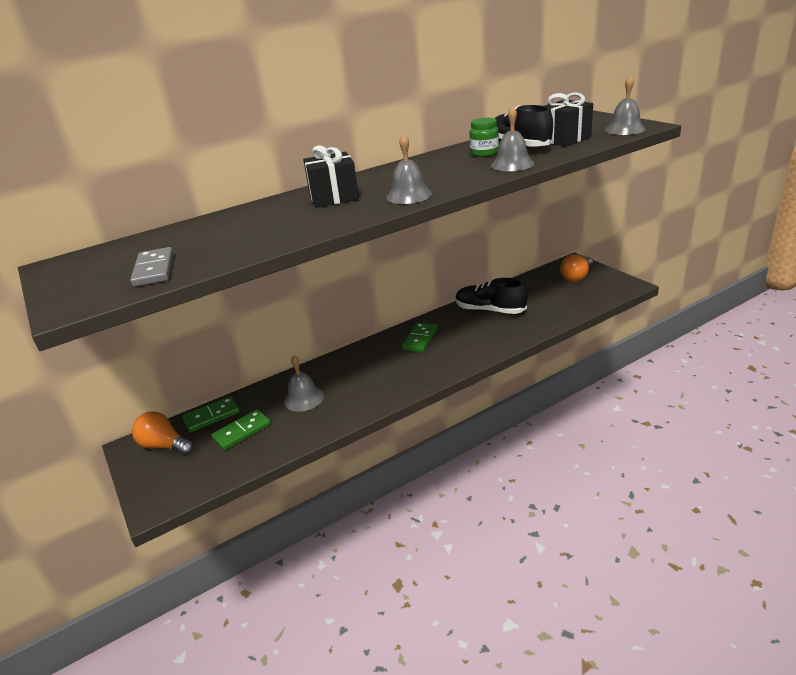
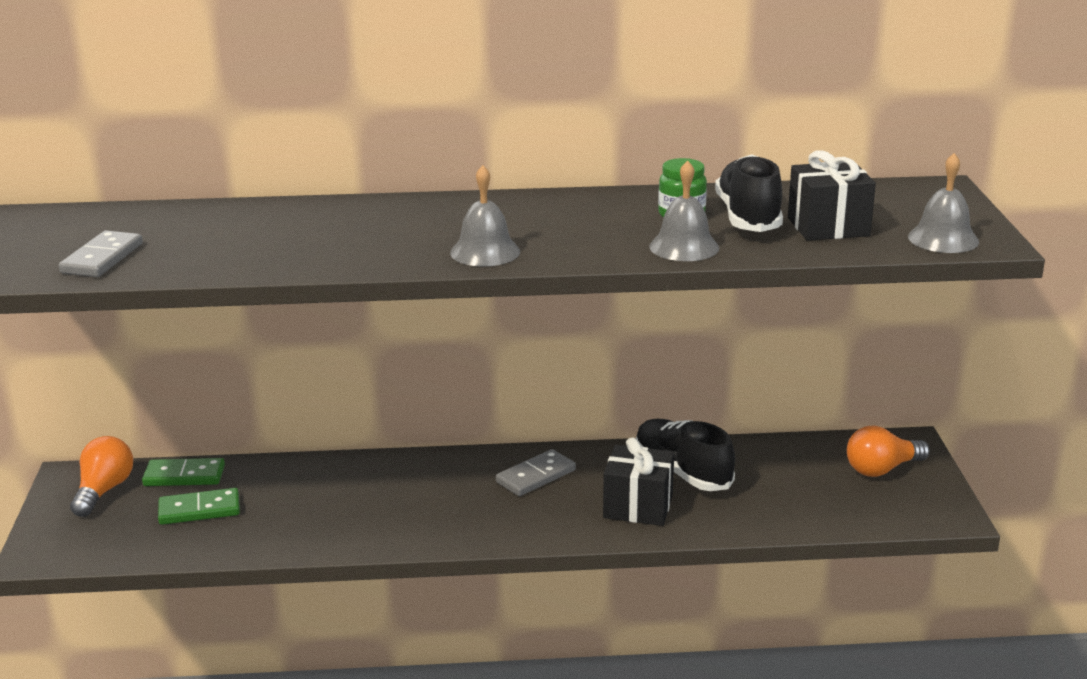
camera: 25 degrees right, 5 degrees down
(164, 446) = (104, 491): orange light bulb -> orange light bulb turned 45 degrees clockwise
(303, 398) = (307, 498): grey bell -> none
(334, 197) = (400, 223): black gift -> black gift (638, 506)
(420, 339) = (535, 476): green domino -> grey domino

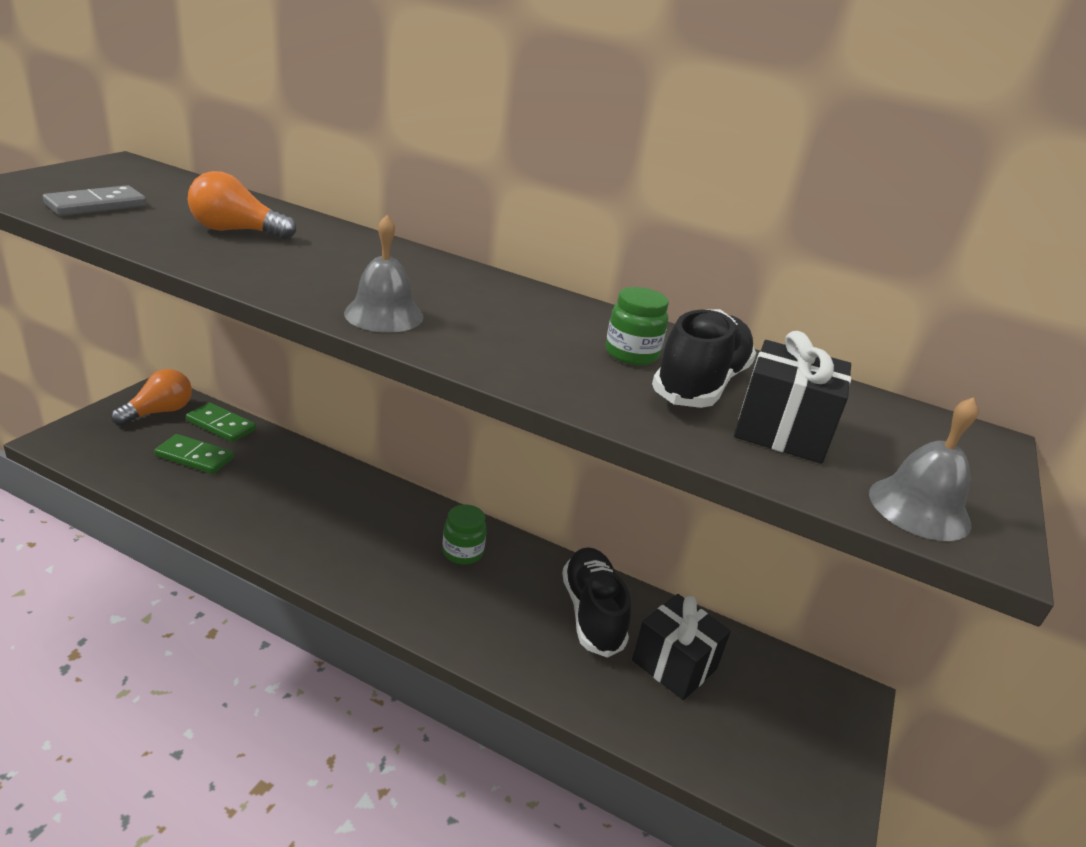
camera: 25 degrees right, 5 degrees up
(535, 476) = (462, 552): grey domino -> green jar
(638, 506) = (516, 629): black gift -> black gift (674, 664)
(684, 247) = (583, 388): grey bell -> none
(881, 469) = (795, 714): orange light bulb -> orange light bulb (236, 231)

